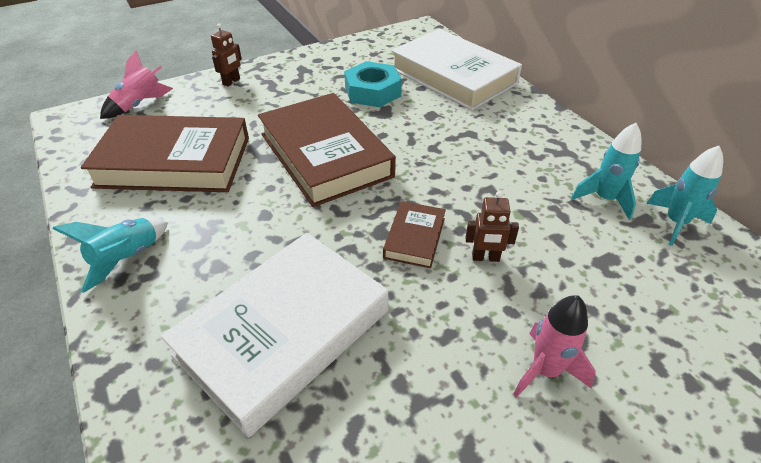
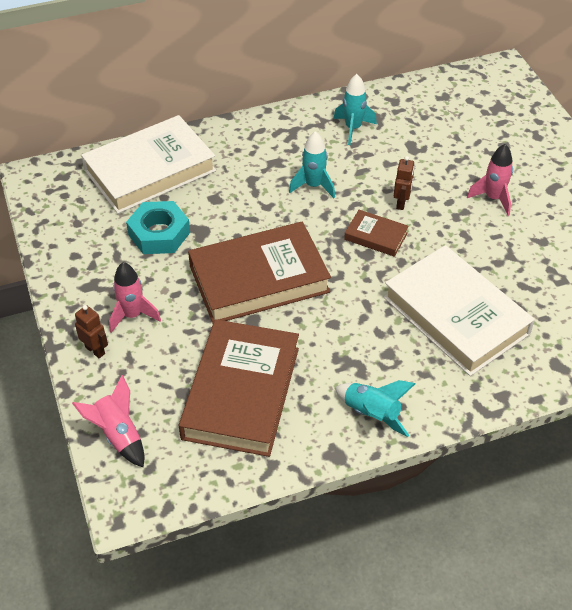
camera: 80 degrees left, 5 degrees up
(270, 92) = (132, 315): none -> pink rocket
(675, 223) = (383, 104): turquoise rocket -> turquoise rocket (313, 186)

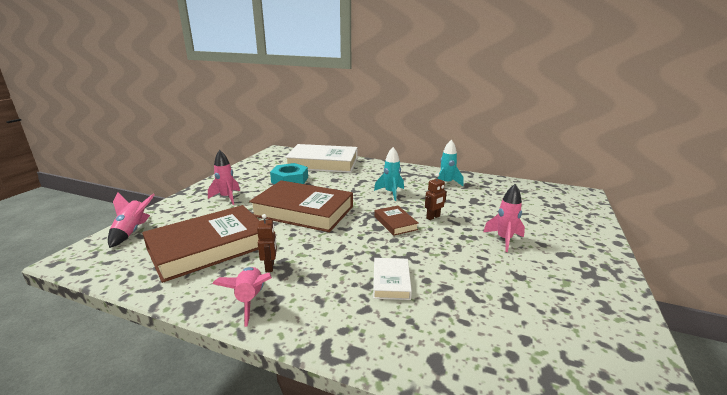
camera: 40 degrees right, 25 degrees down
(95, 350) = (190, 201): brown robot -> brown robot (270, 267)
(371, 414) = (250, 300): turquoise rocket -> pink rocket
(455, 315) = (391, 281): white book -> white book, size x0.46

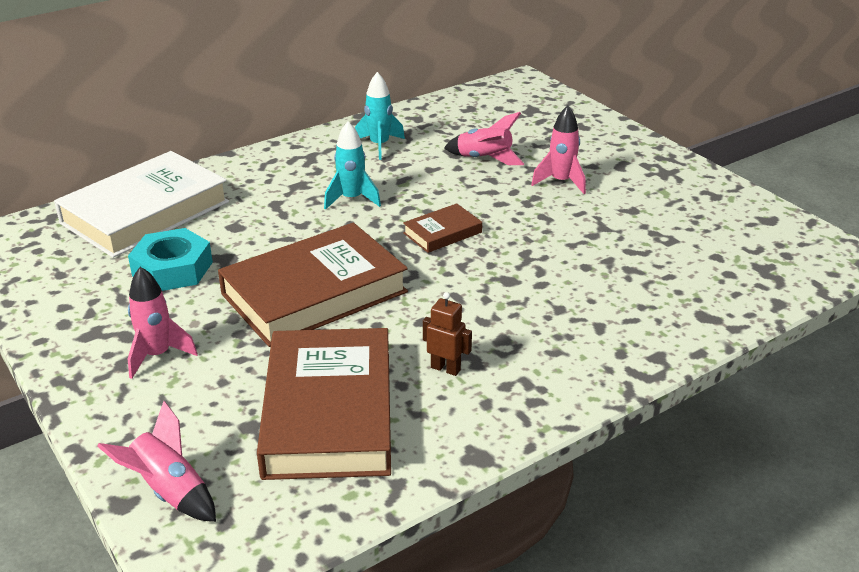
camera: 55 degrees left, 10 degrees up
(250, 300) = (507, 404): pink rocket -> pink rocket (484, 159)
(391, 281) = (567, 290): white book -> none
(395, 223) = (442, 233): brown book -> brown book turned 45 degrees counterclockwise
(433, 217) = (460, 200): brown robot -> none

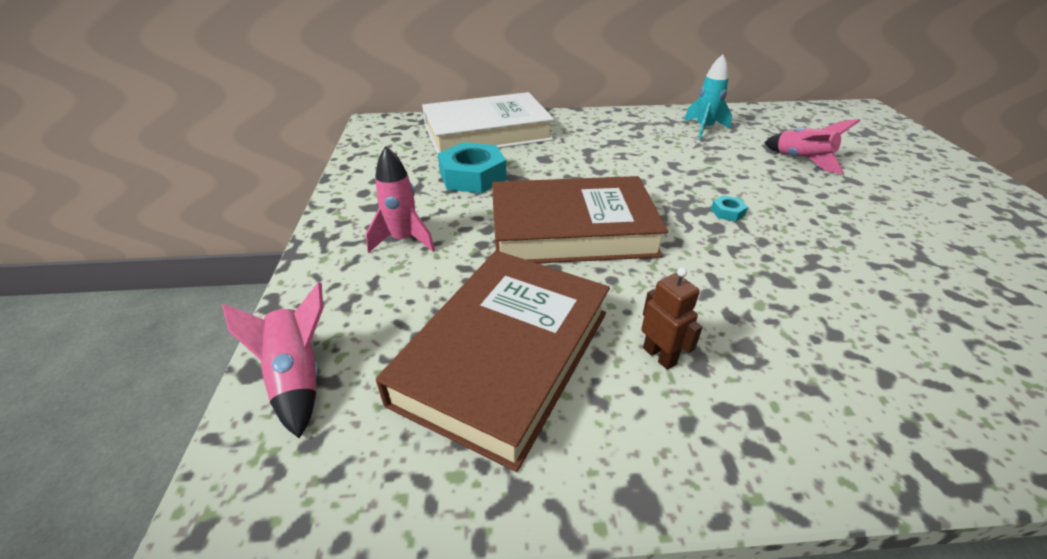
camera: 30 degrees right, 5 degrees up
(352, 199) = (655, 162): turquoise rocket -> none
(442, 233) = (727, 212): brown book -> turquoise nut
(561, 182) = (881, 199): pink rocket -> none

